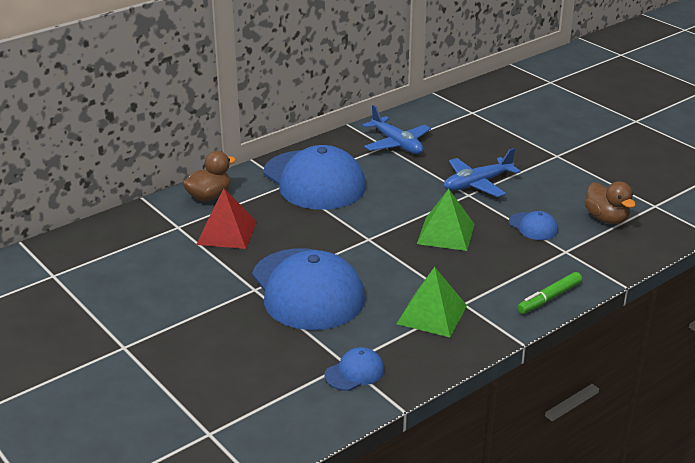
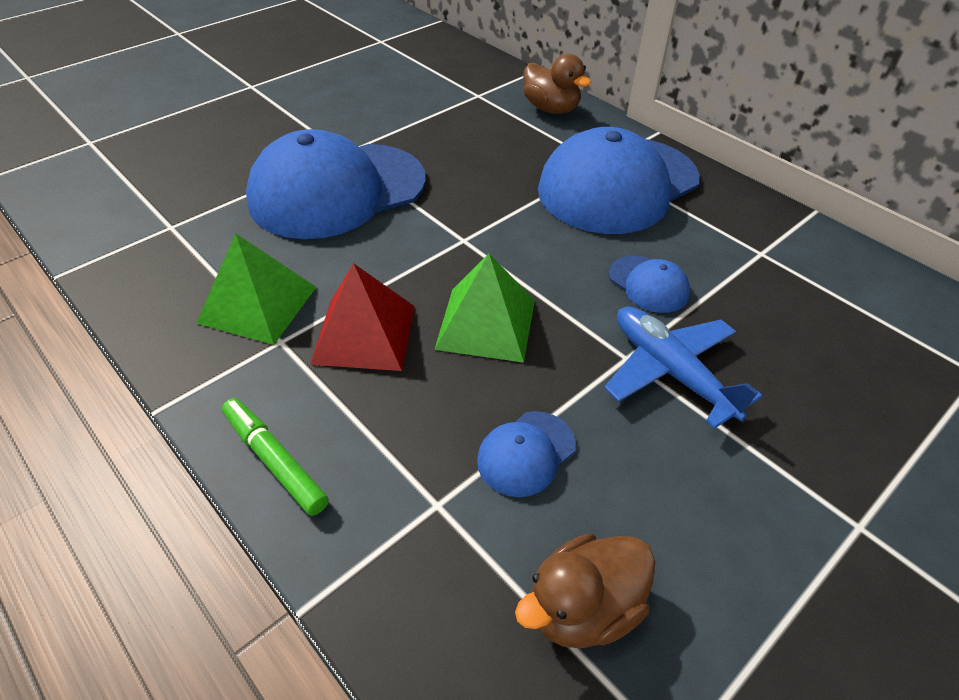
camera: 85 degrees right, 15 degrees up
(226, 233) = (467, 126): red pyramid -> red pyramid (364, 334)
(354, 372) = (149, 234): blue cap -> blue cap (648, 284)
(396, 144) = (775, 266): blue plane -> none

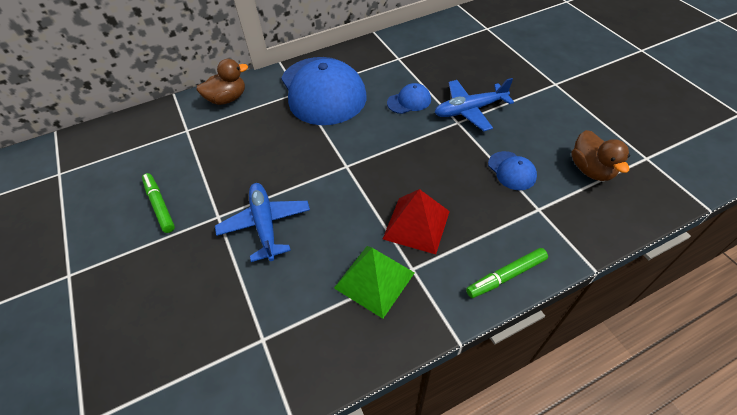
camera: 70 degrees left, 5 degrees up
(337, 190) = (265, 224): blue cap -> blue plane
(351, 110) = (160, 205): none -> green marker
(486, 324) = (422, 169): green pyramid -> none

